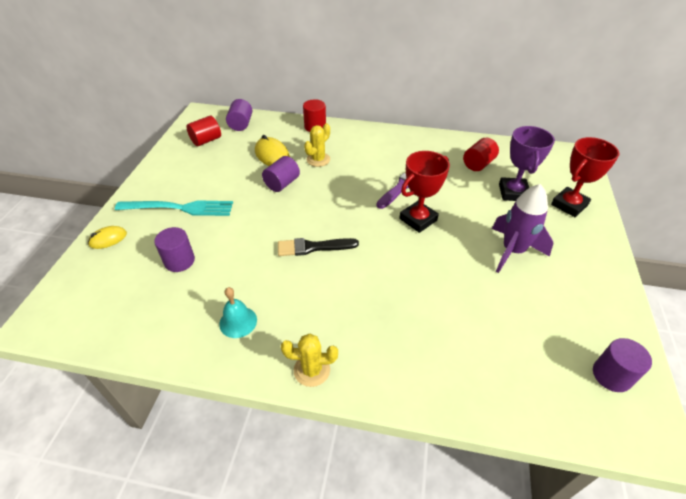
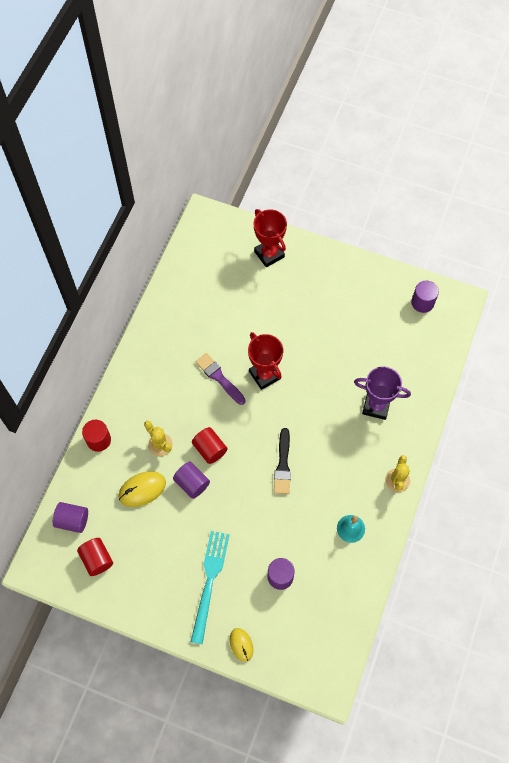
camera: 80 degrees left, 20 degrees up
(478, 164) = (200, 302): red cylinder -> red cylinder (210, 449)
(512, 251) = (312, 317): purple rocket -> none
(513, 192) = (245, 289): purple trophy -> purple trophy (376, 406)

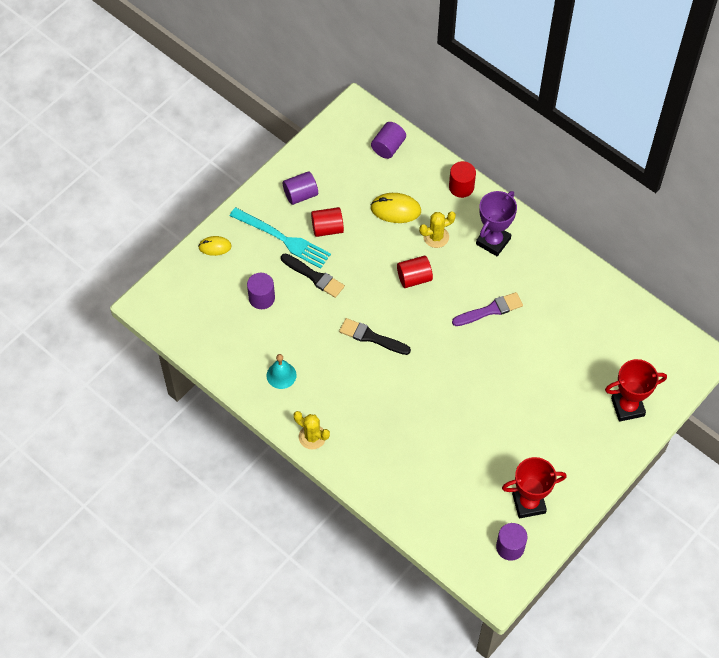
camera: 110 degrees right, 5 degrees down
(97, 559) = (343, 157): red cylinder -> red cylinder (327, 228)
(142, 489) = (395, 209): yellow mouse -> yellow mouse turned 75 degrees counterclockwise
(192, 483) = (385, 252): purple cylinder -> purple cylinder (300, 194)
(240, 537) = (314, 276): none -> black brush
(265, 375) = (477, 353): red trophy -> red trophy (528, 503)
(376, 406) = (401, 448): purple trophy -> purple trophy (493, 241)

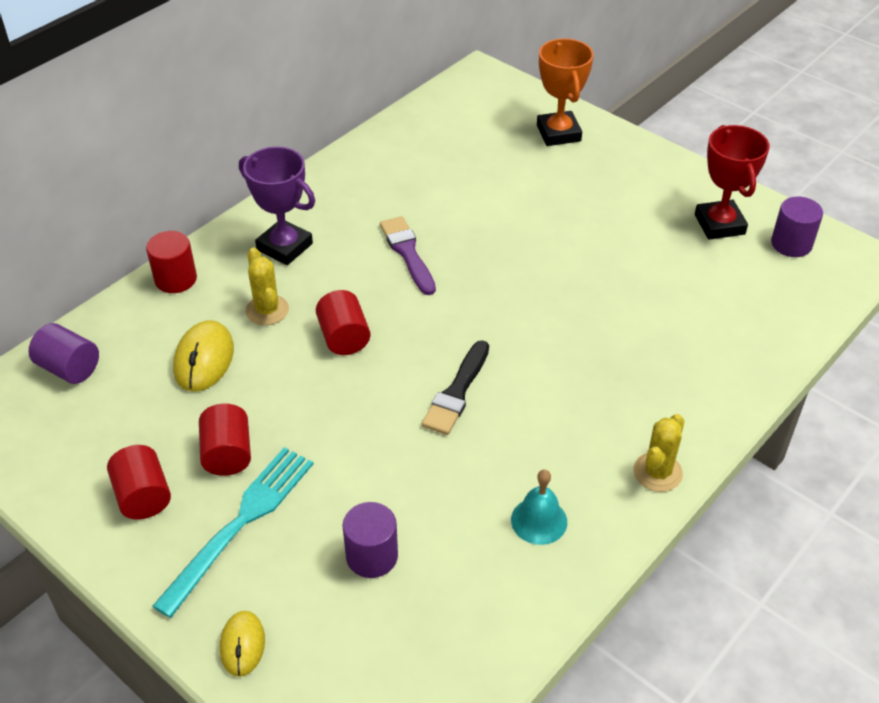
camera: 90 degrees left, 15 degrees down
(300, 194) = (143, 496): purple cylinder -> red cylinder
(314, 276) = (330, 473): black brush -> none
(627, 407) = (558, 133): red trophy -> orange trophy

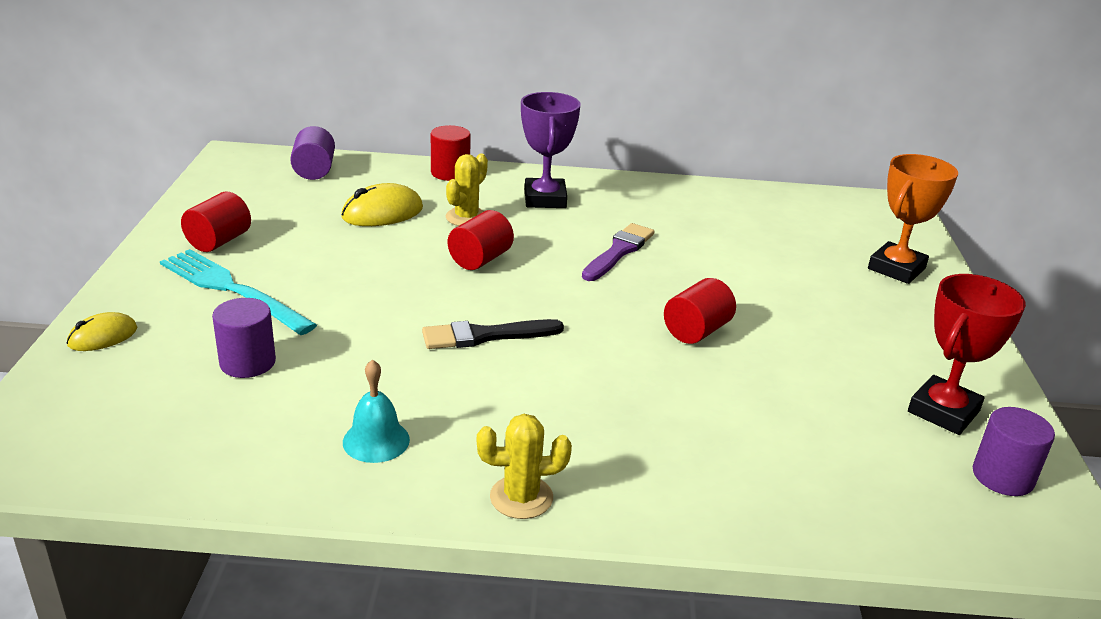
camera: 50 degrees right, 15 degrees down
(227, 454) = (295, 258): red cylinder -> red cylinder (696, 331)
(241, 522) = (230, 289): turquoise fork -> turquoise fork turned 135 degrees counterclockwise

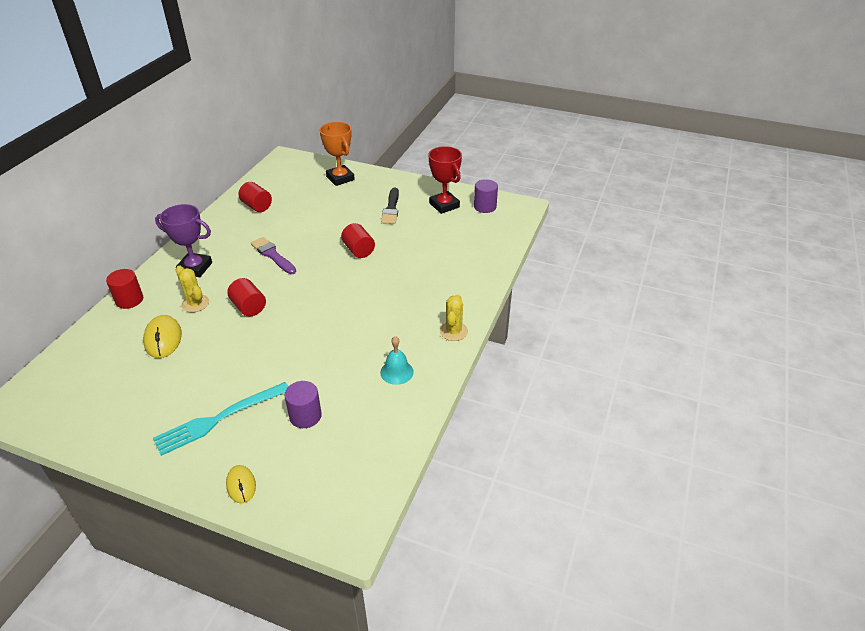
camera: 70 degrees left, 10 degrees up
(219, 241) = (148, 423): red cylinder -> red cylinder (257, 206)
(314, 170) = (73, 365): purple cylinder -> none
(485, 336) = (327, 319): black brush -> black brush (391, 208)

